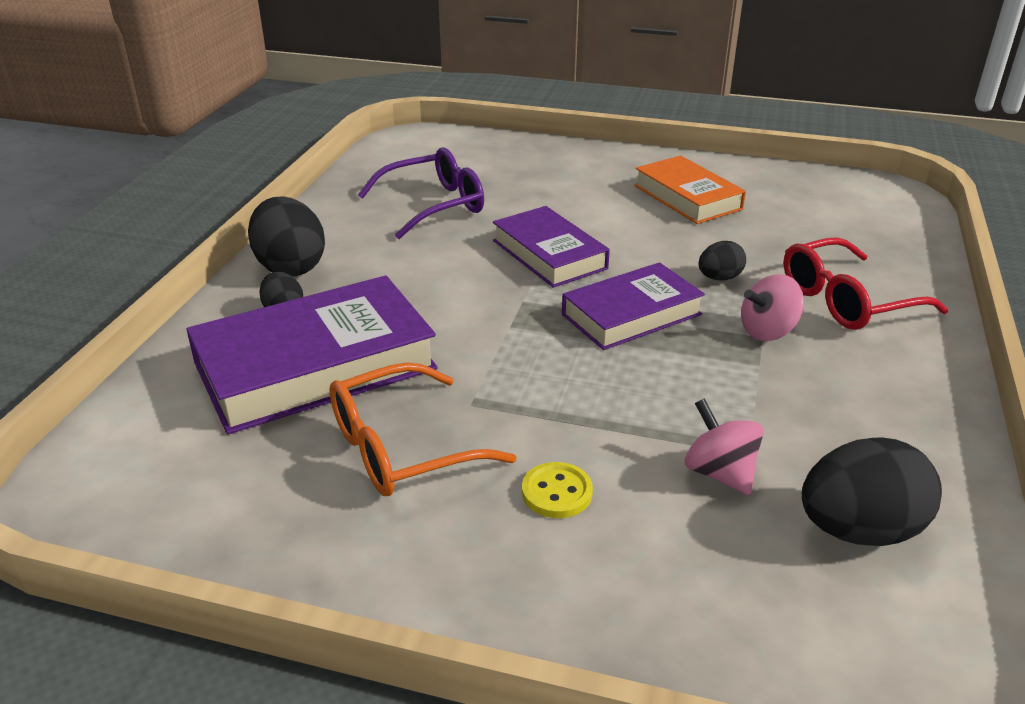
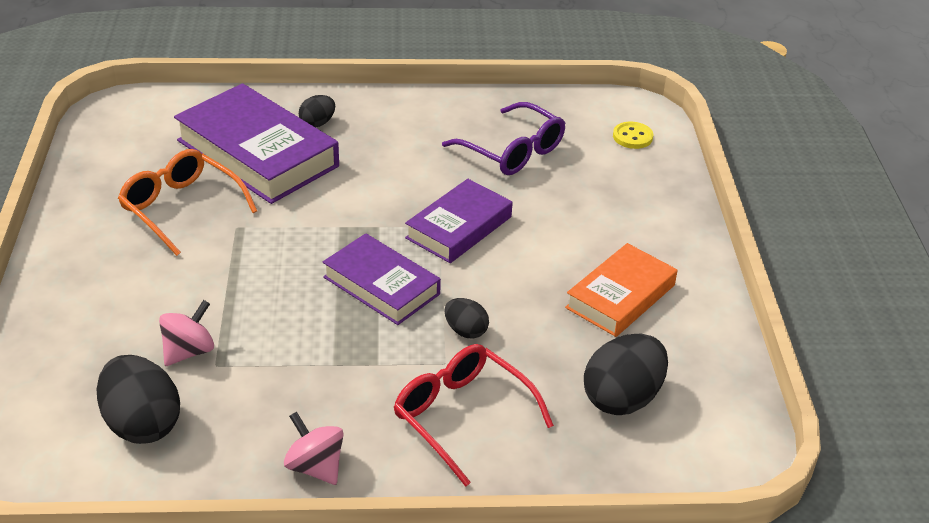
camera: 70 degrees right, 5 degrees up
(290, 267) = (378, 110): black egg -> black egg (622, 398)
(557, 492) = (152, 279): yellow button -> yellow button (632, 137)
(767, 331) = (386, 366): pink spinning top -> pink spinning top (315, 467)

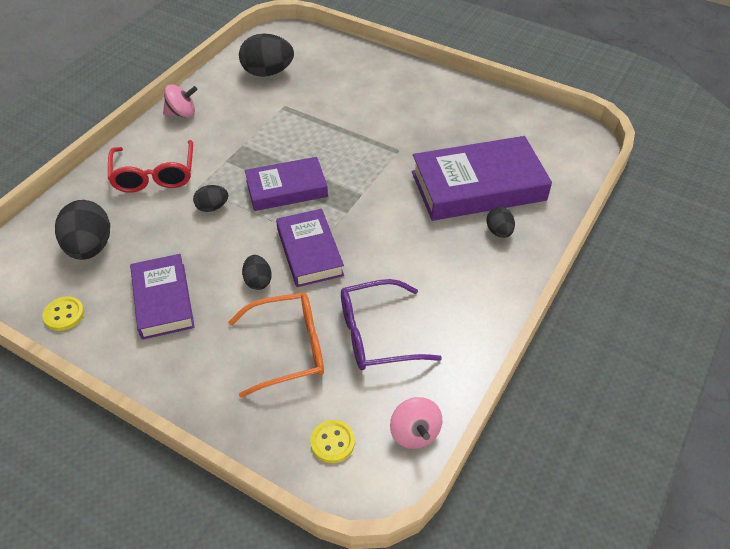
camera: 125 degrees right, 10 degrees up
(181, 208) = (437, 133): orange glasses -> orange glasses (288, 349)
(189, 351) = (303, 100): pink spinning top -> pink spinning top (414, 433)
(462, 416) = (154, 175): red glasses -> red glasses turned 90 degrees clockwise
(530, 245) = (258, 281): none -> black egg
(620, 296) = (163, 300): orange book -> purple book
(714, 358) = (64, 314): none -> yellow button

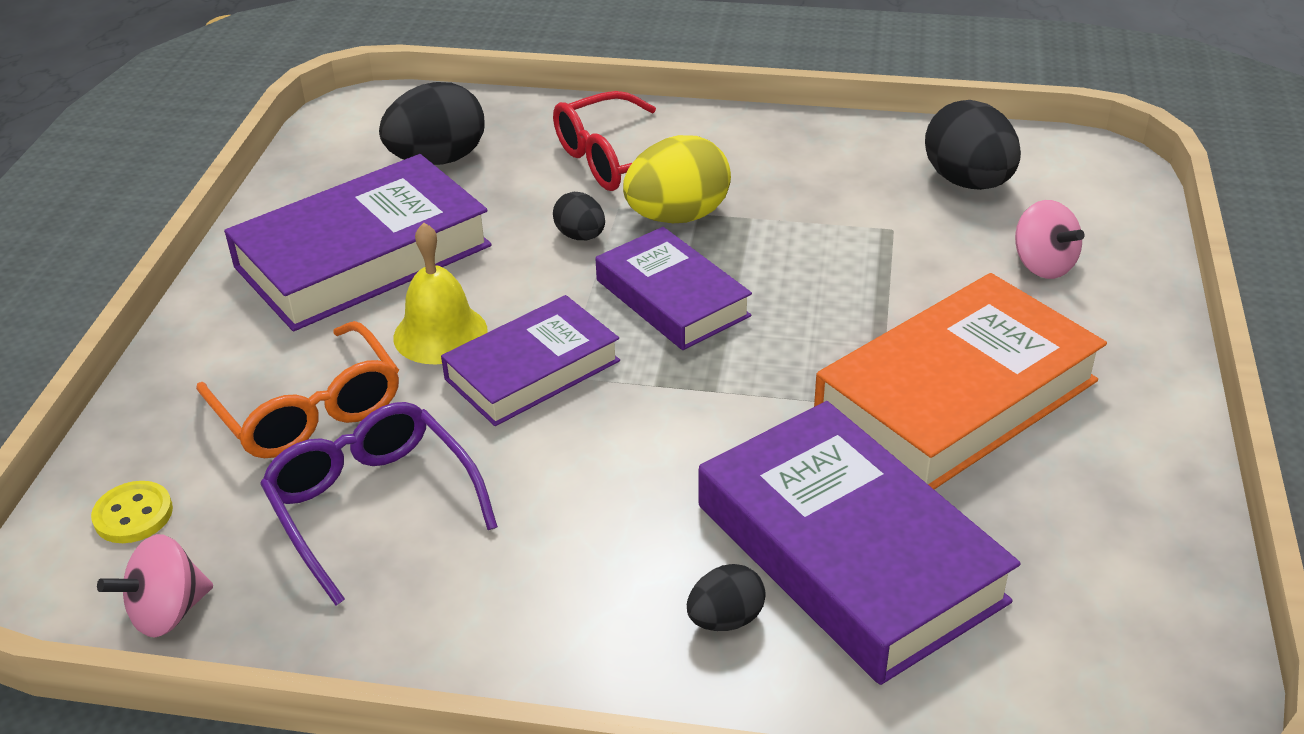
camera: 70 degrees right, 10 degrees down
(64, 314) = (306, 184): yellow button -> none
(163, 300) = (363, 256): purple book -> purple book, size x1.61
(182, 113) = (781, 135): pink spinning top -> pink spinning top (1043, 265)
(223, 168) = (677, 216): none -> yellow egg
(258, 281) = (440, 334): black egg -> yellow bell
(405, 127) = (956, 396): none -> orange book

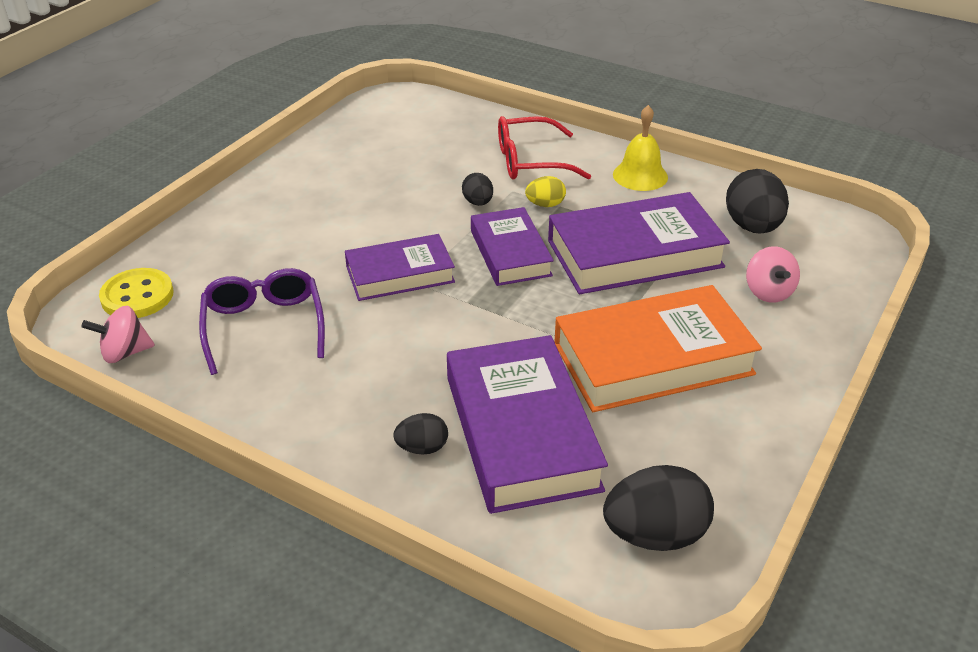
camera: 20 degrees right, 0 degrees up
(133, 515) = (137, 296): yellow button -> yellow button, size x1.54
(309, 410) = (261, 264): orange glasses -> none
(363, 256) = (343, 184): purple book -> purple book (634, 253)
(438, 160) = (421, 137): black egg -> black egg (655, 535)
(440, 334) = (360, 240): yellow bell -> yellow bell (640, 175)
(677, 216) = (545, 204): yellow egg -> yellow egg, size x0.54

